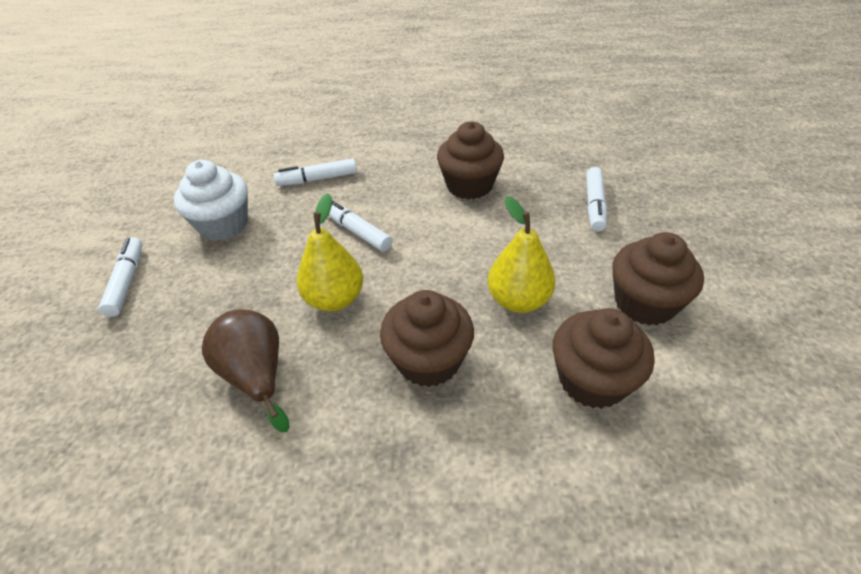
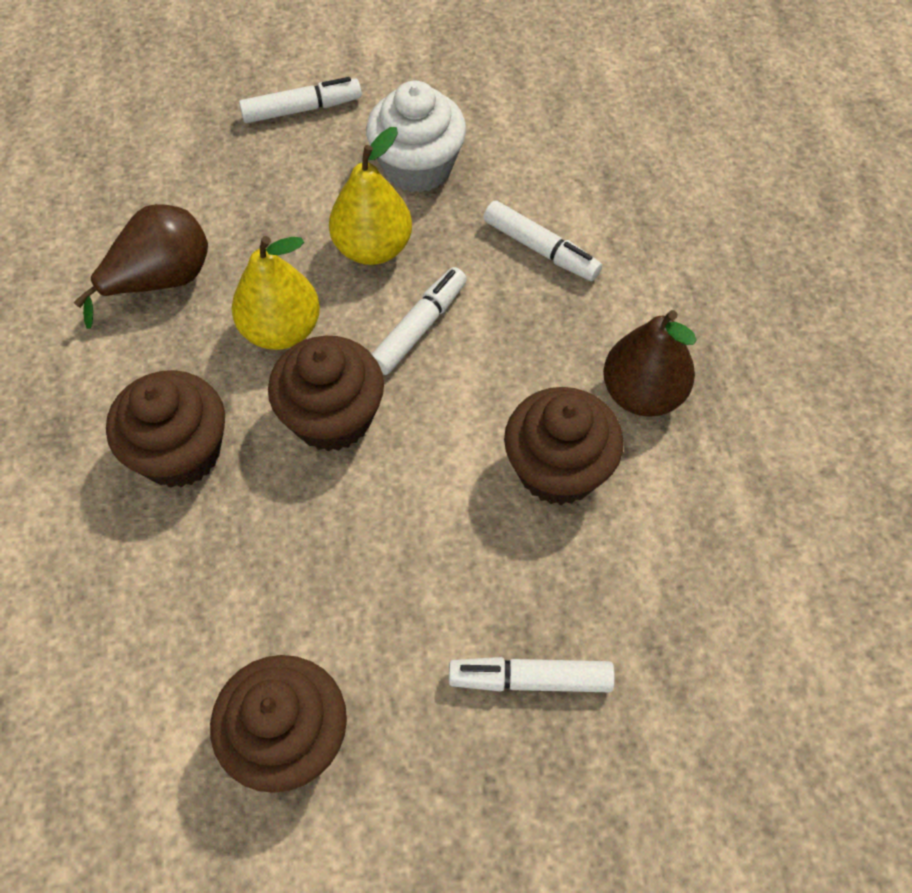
camera: 80 degrees right, 15 degrees up
(317, 179) = (540, 249): white marker -> white marker turned 150 degrees clockwise
(427, 154) = (642, 393): none -> brown pear
(518, 300) = (288, 555): yellow pear -> yellow pear (373, 248)
(592, 380) = (147, 649): brown cupcake -> brown cupcake (332, 417)

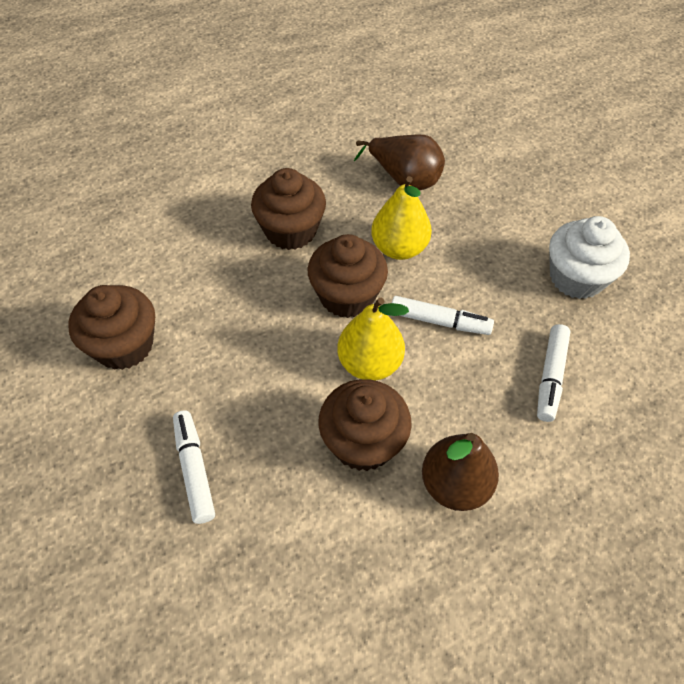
camera: 70 degrees right, 5 degrees down
(301, 109) = (581, 199): white marker -> none
(373, 248) = (490, 275): yellow pear -> yellow pear (369, 363)

